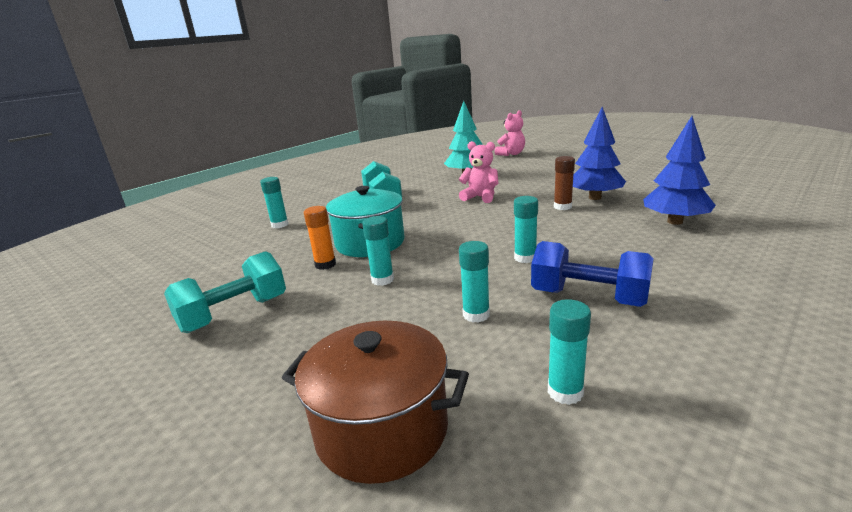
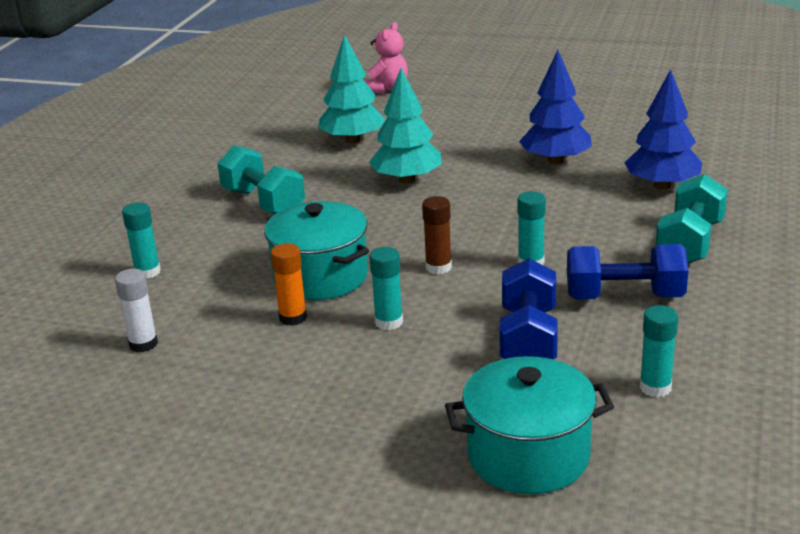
camera: 25 degrees left, 5 degrees up
(226, 263) = (143, 344): none -> white glue stick
(234, 314) = (248, 400): turquoise dumbbell -> turquoise dumbbell (690, 243)
(382, 429) = (528, 455): brown pot -> turquoise pot
(476, 315) = (528, 339): turquoise glue stick -> blue dumbbell
(480, 197) = (407, 180): pink teddy bear -> turquoise tree
(562, 207) = (525, 181): brown glue stick -> brown glue stick (438, 267)

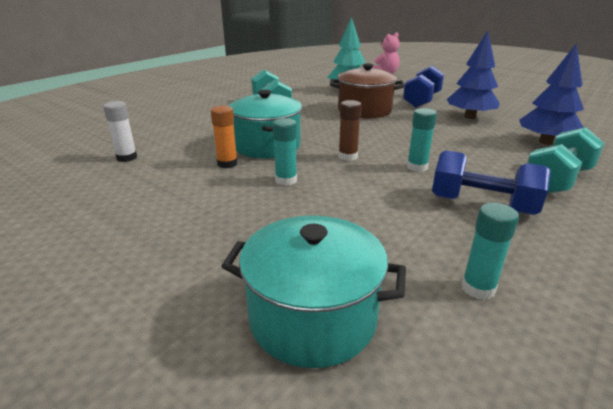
camera: 20 degrees right, 0 degrees up
(147, 272) = (174, 124): turquoise glue stick -> none
(407, 180) = (364, 110): turquoise tree -> brown pot
(528, 339) = (381, 216): blue dumbbell -> blue dumbbell (421, 101)

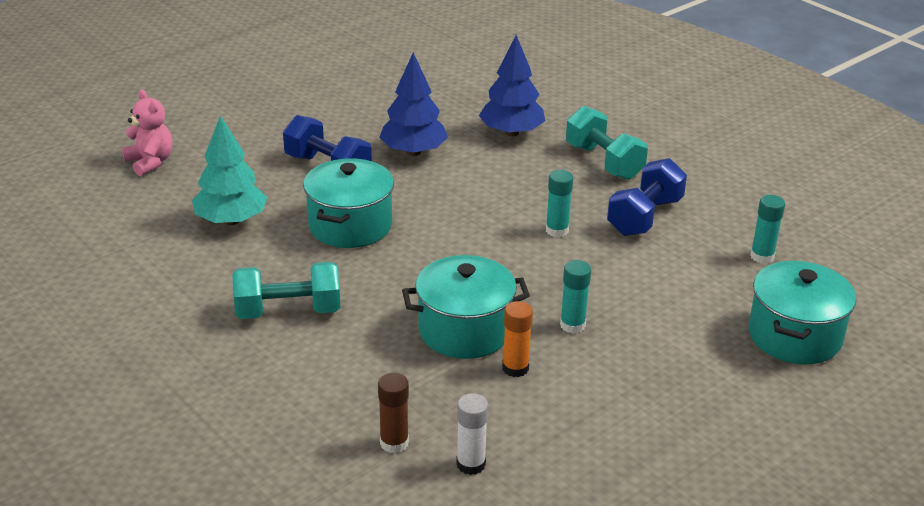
camera: 80 degrees left, 5 degrees up
(348, 156) = (516, 271): brown glue stick -> brown glue stick (394, 443)
(364, 110) = (350, 225): brown pot -> turquoise pot

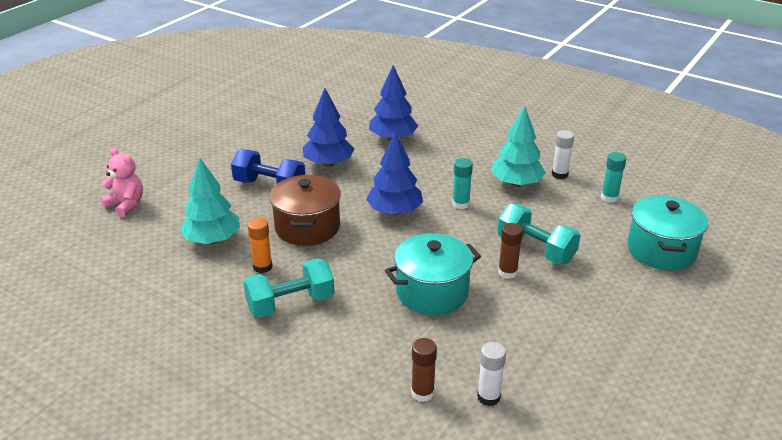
camera: 15 degrees left, 0 degrees up
(350, 225) = (307, 227): turquoise pot -> brown pot
(467, 225) = (395, 211): none -> blue tree
(515, 368) = (483, 313): orange glue stick -> orange glue stick (262, 267)
(572, 325) = (507, 272): turquoise glue stick -> brown glue stick
(604, 162) = (468, 149): turquoise dumbbell -> turquoise dumbbell (536, 249)
(644, 217) = (516, 183): blue dumbbell -> turquoise tree
(710, 215) = (559, 174): none -> white glue stick

